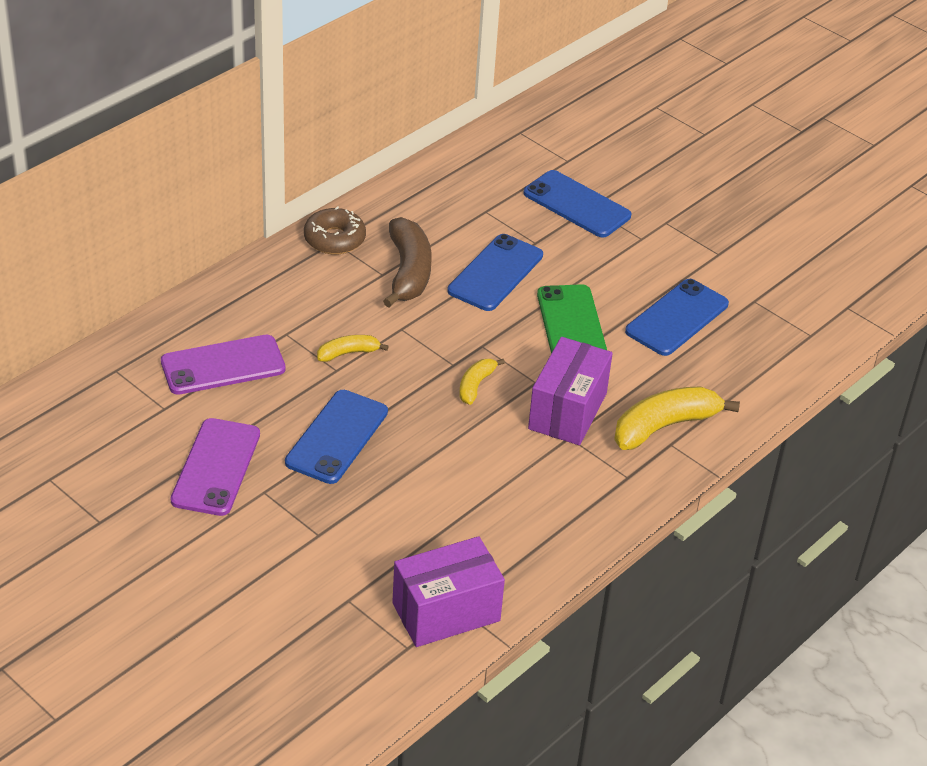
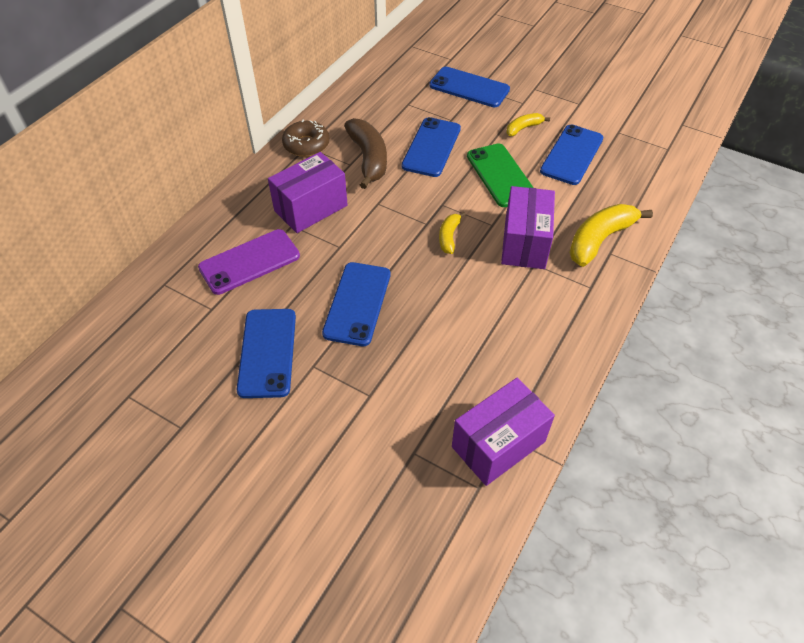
camera: 10 degrees left, 10 degrees up
(216, 467) = (267, 352): purple phone -> blue phone
(315, 318) = (311, 208): none -> purple box
(348, 353) = (344, 231): yellow banana -> yellow banana (523, 128)

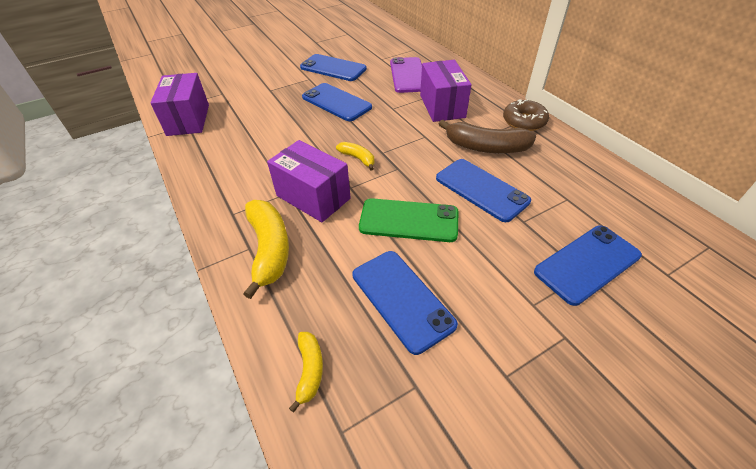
camera: 120 degrees right, 5 degrees down
(523, 128) = (477, 278): yellow banana -> yellow banana (310, 370)

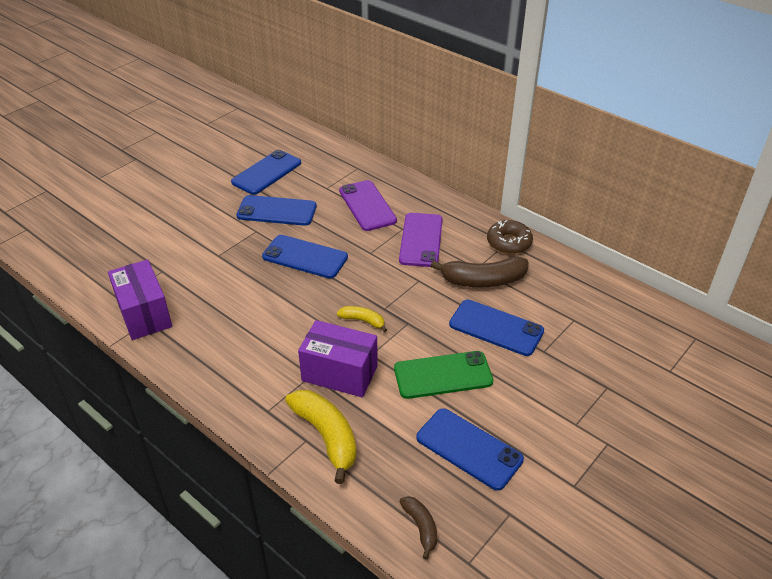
camera: 20 degrees left, 5 degrees down
(310, 370) = (421, 527): yellow banana -> brown banana
(442, 106) = (421, 240): purple box -> purple phone
(587, 263) = (607, 377): blue phone -> blue phone (266, 172)

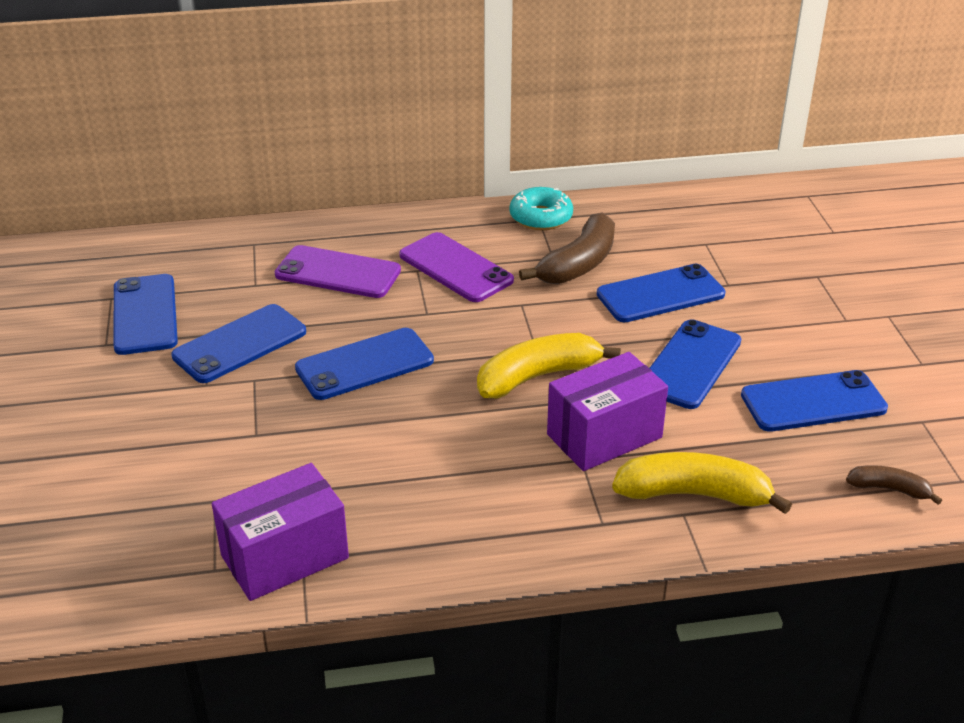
camera: 50 degrees left, 5 degrees down
(144, 314) = (285, 557): purple box -> purple box turned 45 degrees counterclockwise
(363, 321) = (538, 376): yellow banana -> yellow banana, size x1.87
(443, 375) = (690, 364): green phone -> blue phone
(509, 242) = (541, 217): brown donut -> turquoise donut

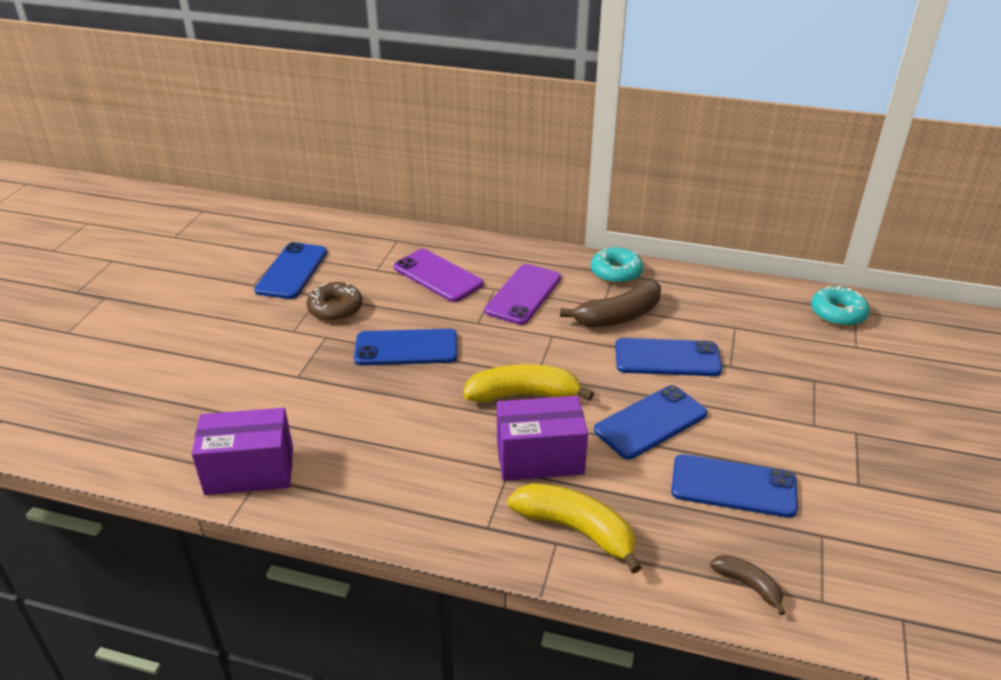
camera: 25 degrees right, 0 degrees up
(240, 344) = (335, 309): blue phone -> brown donut
(456, 268) = (523, 294): purple phone -> purple phone turned 45 degrees clockwise
(794, 203) = (837, 313): none -> turquoise donut

